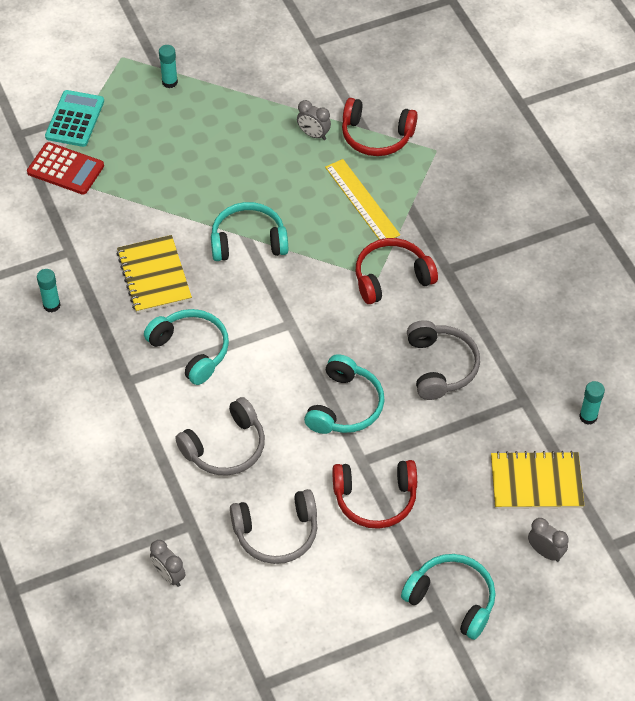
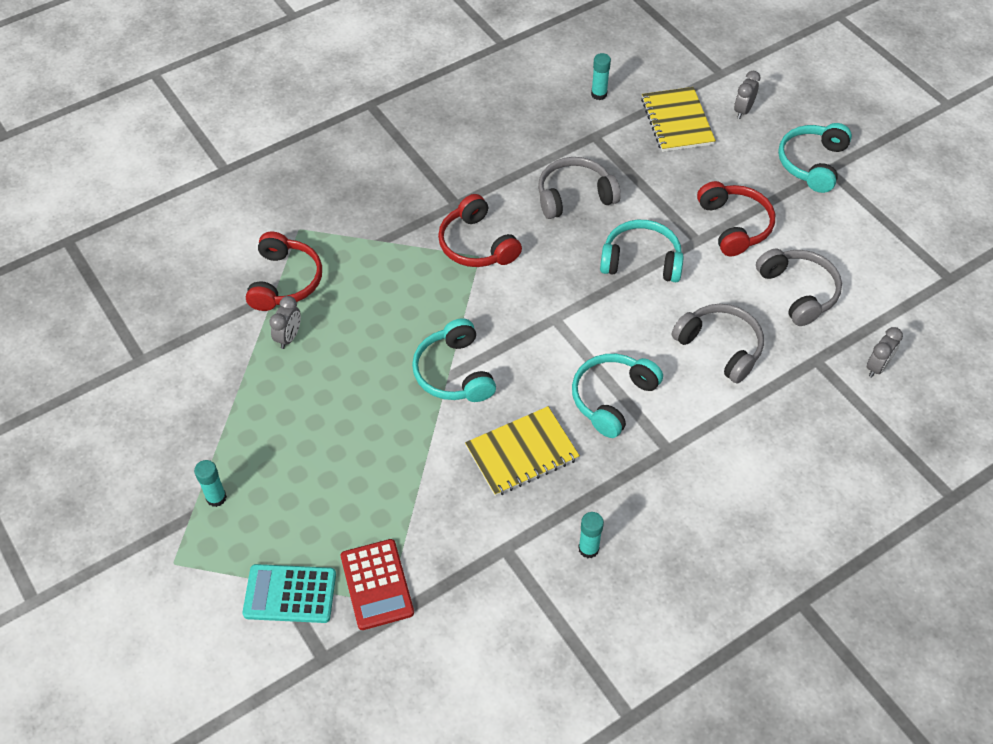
camera: 100 degrees left, 0 degrees up
(65, 169) = (377, 584): red calculator -> red calculator turned 150 degrees clockwise
(362, 201) = (379, 281): yellow ruler -> none

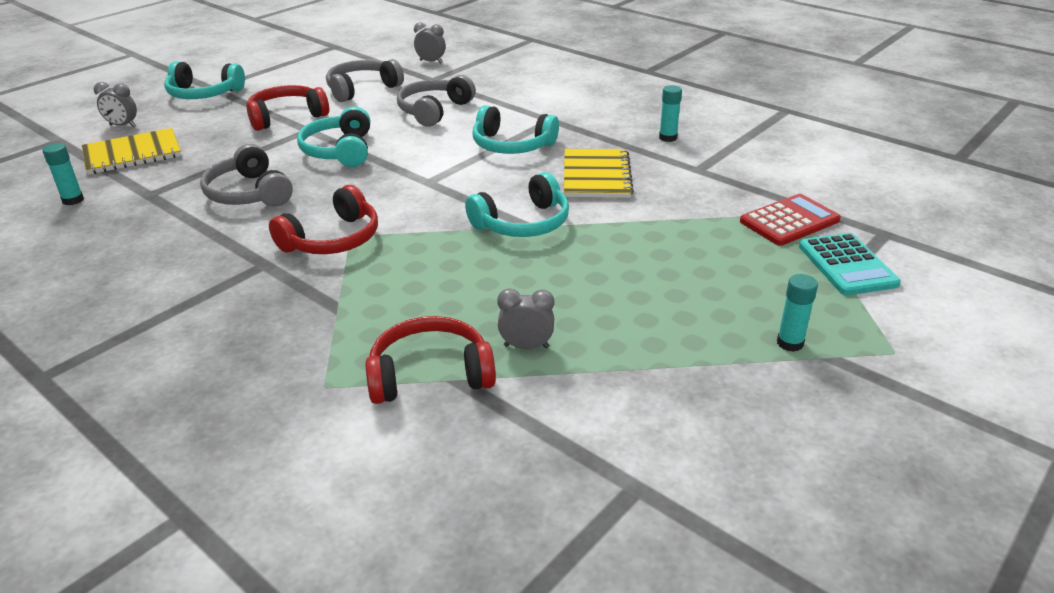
camera: 105 degrees left, 20 degrees down
(522, 453) = (596, 176): yellow notebook -> yellow notebook turned 45 degrees clockwise

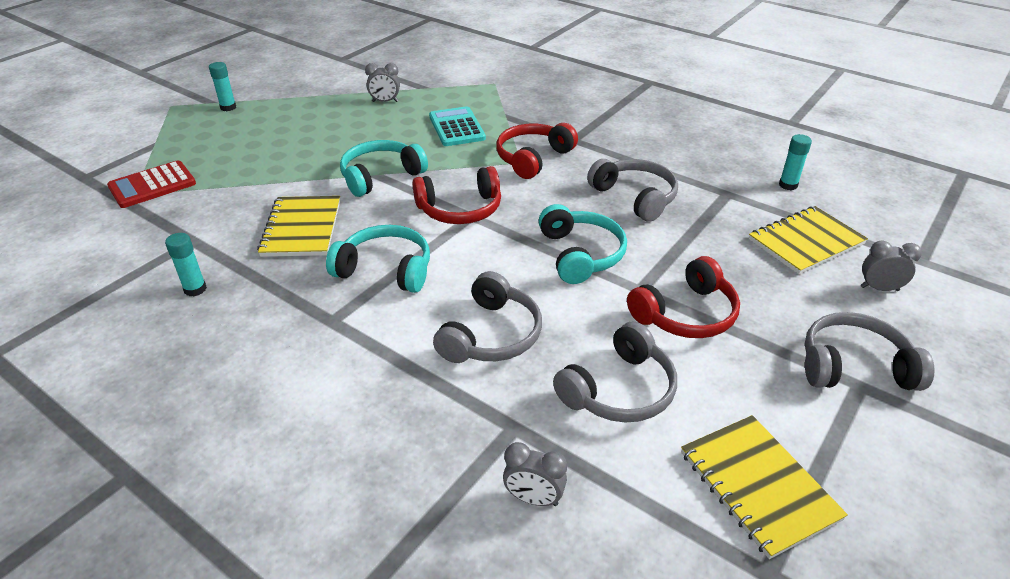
camera: 175 degrees right, 5 degrees up
(204, 94) = (854, 366): turquoise headphones -> grey headphones
(314, 63) = (758, 485): none -> yellow notebook
(430, 375) = (439, 89): red headphones -> red headphones (460, 209)
(847, 265) = (144, 152): turquoise calculator -> turquoise calculator (457, 127)

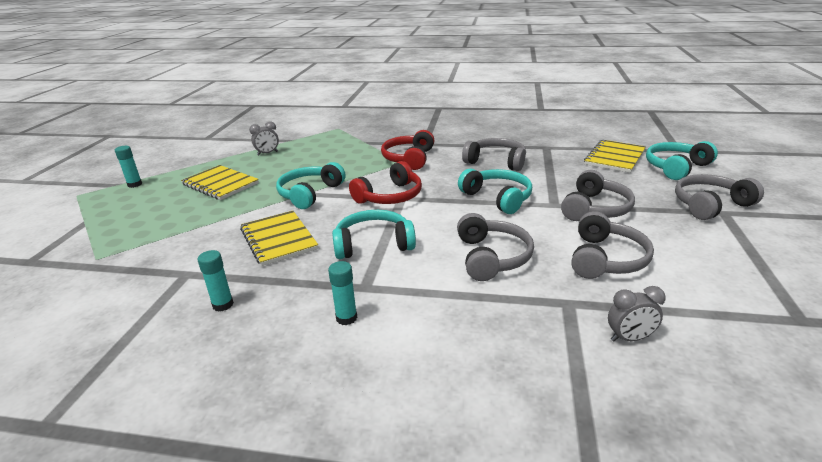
camera: 25 degrees left, 10 degrees down
(152, 185) = (109, 249): red calculator -> none
(457, 127) = (337, 155): turquoise calculator -> none
(685, 314) = (595, 209): red headphones -> grey headphones
(758, 485) = (740, 278): yellow notebook -> yellow notebook (220, 184)
(788, 185) = (573, 136): turquoise glue stick -> turquoise glue stick (346, 318)
(879, 288) = (676, 167): grey clock -> turquoise headphones

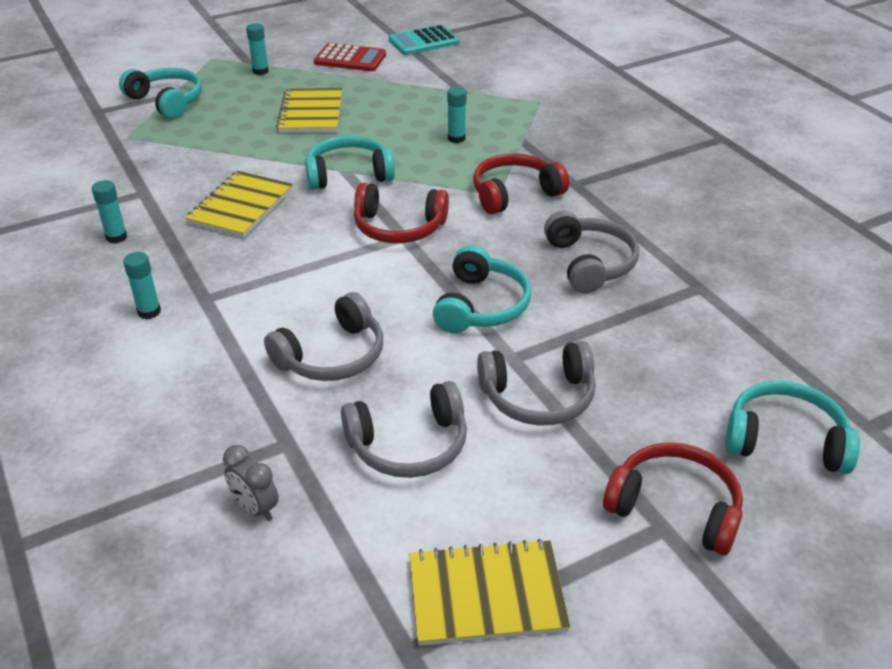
camera: 50 degrees right, 10 degrees up
(189, 156) = (350, 59): none -> red calculator
(219, 133) = (423, 41): none -> turquoise calculator
(267, 153) = (411, 97): grey clock -> none
(331, 155) = (456, 138): none -> turquoise glue stick
(373, 244) = (285, 266): turquoise headphones -> turquoise headphones (167, 101)
(615, 158) = (744, 365): yellow notebook -> yellow notebook (486, 595)
(710, 205) = (674, 508): grey headphones -> red headphones

